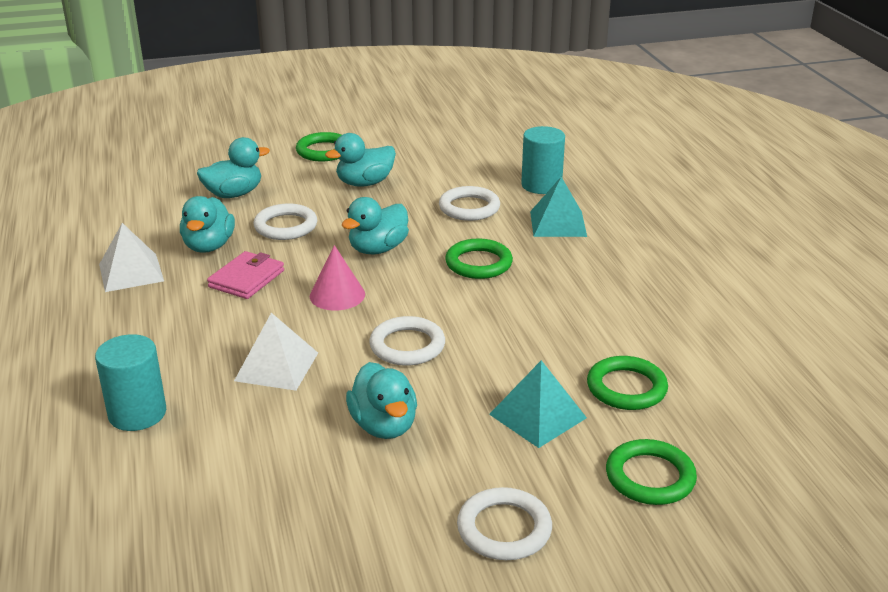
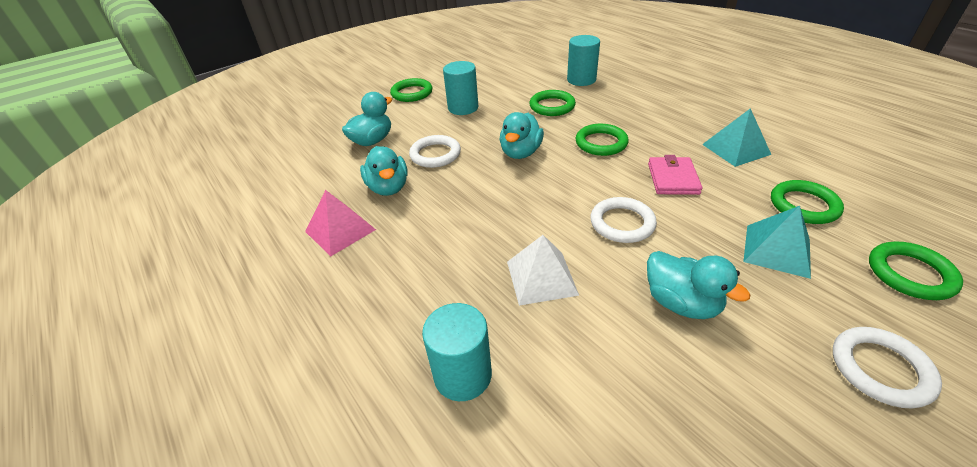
camera: 20 degrees left, 10 degrees up
(131, 272) = (340, 230): white pyramid -> pink pyramid
(246, 279) = (444, 206): pink wallet -> pink wallet (672, 178)
(337, 295) = (527, 198): pink cone -> none
(365, 183) = (463, 108): turquoise duck -> turquoise cylinder
(469, 208) = (552, 106): white ring -> green ring
(558, 224) = (620, 101): turquoise pyramid -> turquoise pyramid (736, 149)

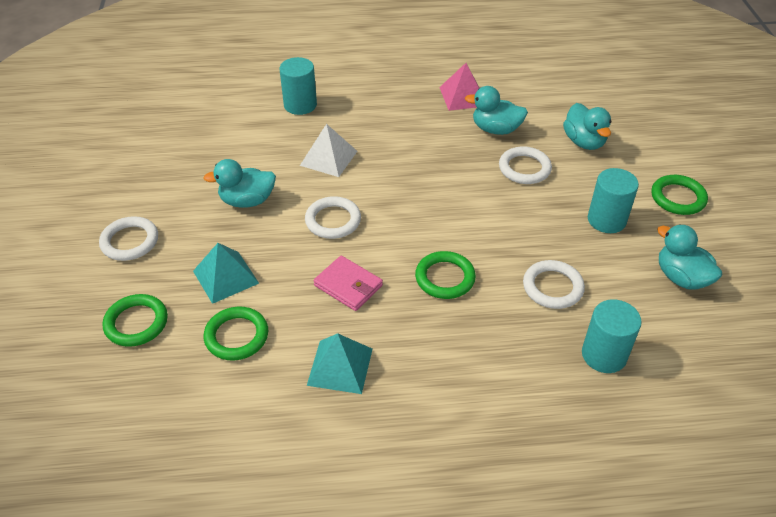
camera: 120 degrees right, 5 degrees up
(521, 153) = (479, 218): turquoise duck -> turquoise duck (681, 277)
(552, 106) = (552, 287): green ring -> white ring

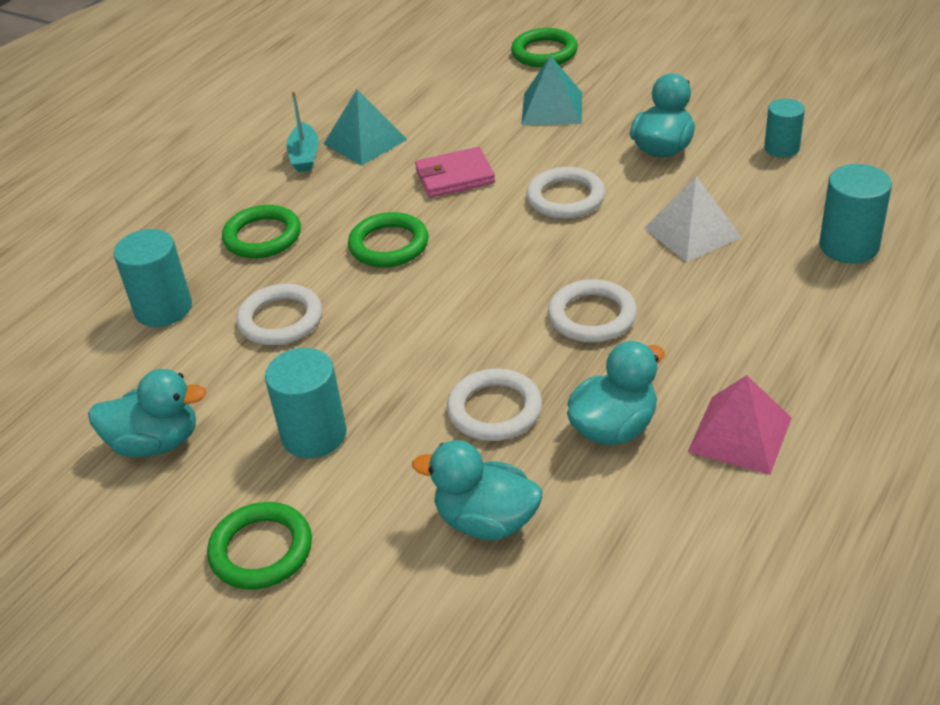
camera: 130 degrees right, 5 degrees down
(130, 241) = (665, 66): white ring -> white ring (592, 316)
(216, 153) = (781, 148): none -> turquoise cylinder
(236, 336) = (467, 97): green ring -> green ring (262, 236)
(386, 395) = (304, 156): none -> turquoise boat

